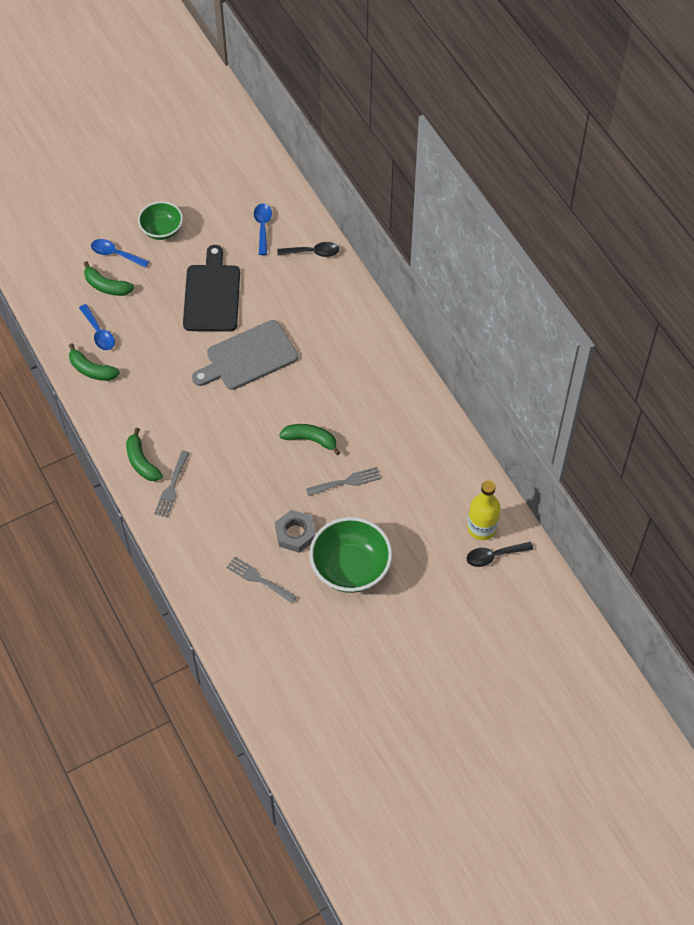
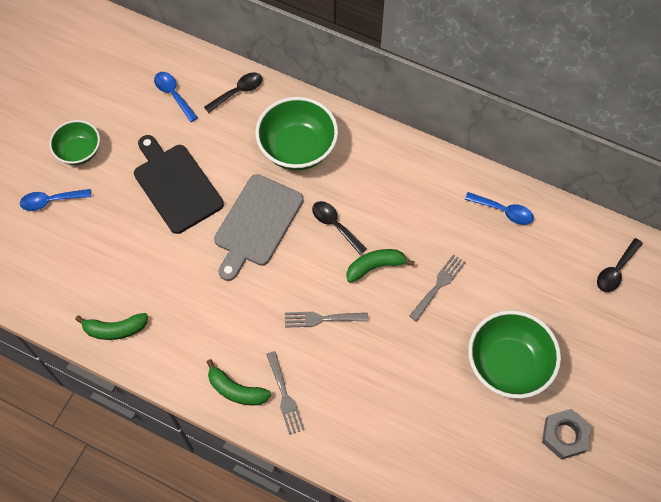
camera: 35 degrees left, 5 degrees up
(99, 333) = (94, 288): blue spoon -> blue spoon (504, 211)
(106, 286) = (66, 237): green banana -> none
(258, 579) = (437, 432): grey fork -> grey fork (321, 319)
(295, 533) = (434, 365): grey nut -> grey nut (564, 435)
(305, 392) = (335, 225): none -> black spoon
(323, 320) = (297, 148): none -> green bowl
(482, 528) = (585, 252): yellow bottle -> none

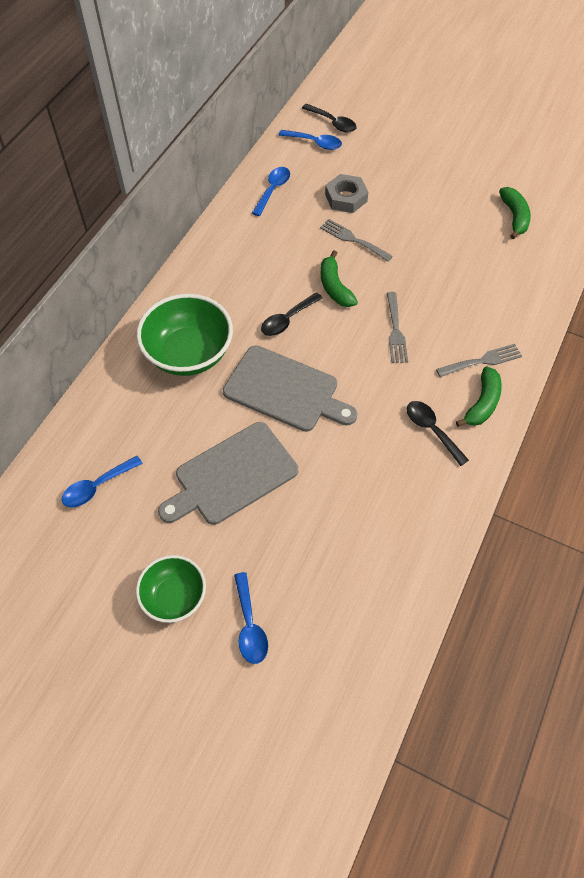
camera: 90 degrees left, 5 degrees down
(115, 329) = (425, 528): green banana -> green banana (514, 217)
(176, 185) = (232, 475): black cutting board -> grey cutting board
(238, 92) = (103, 414): black spoon -> black spoon (431, 430)
(508, 364) = (428, 196): green bowl -> none
(564, 435) = (488, 165): grey nut -> grey nut (346, 198)
(580, 252) = (315, 143): none -> blue spoon

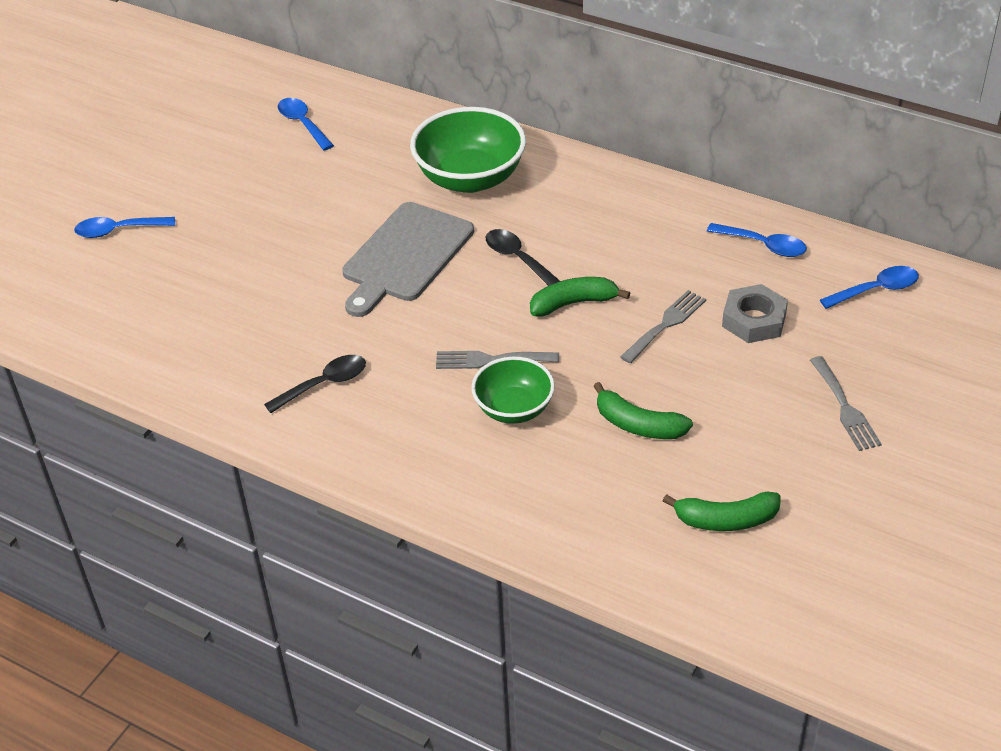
camera: 95 degrees right, 15 degrees down
(174, 596) = (165, 180): green bowl -> green bowl (514, 409)
(232, 475) = (295, 215): grey cutting board -> none
(315, 143) = (876, 290): blue spoon -> blue spoon turned 135 degrees counterclockwise
(333, 123) = (930, 311): black spoon -> none
(482, 361) = (429, 446): grey fork -> grey fork (845, 408)
(482, 403) = (358, 438): green banana -> green banana (638, 425)

